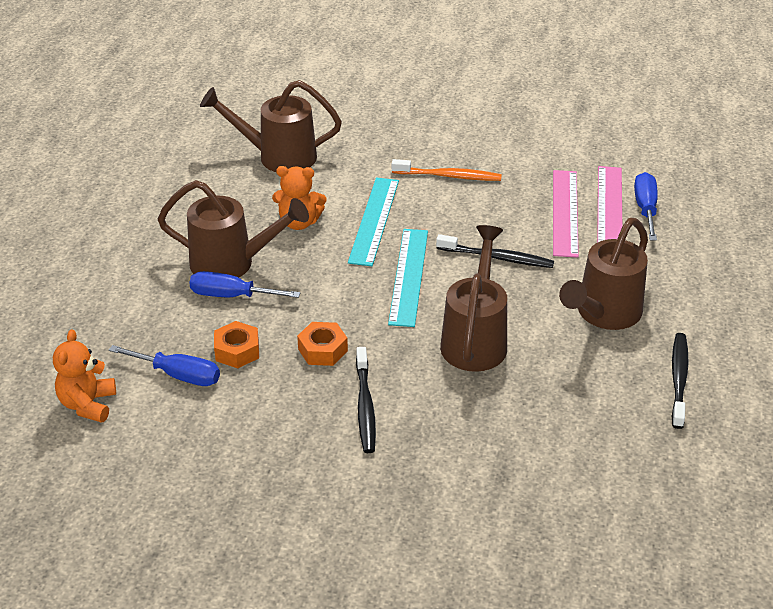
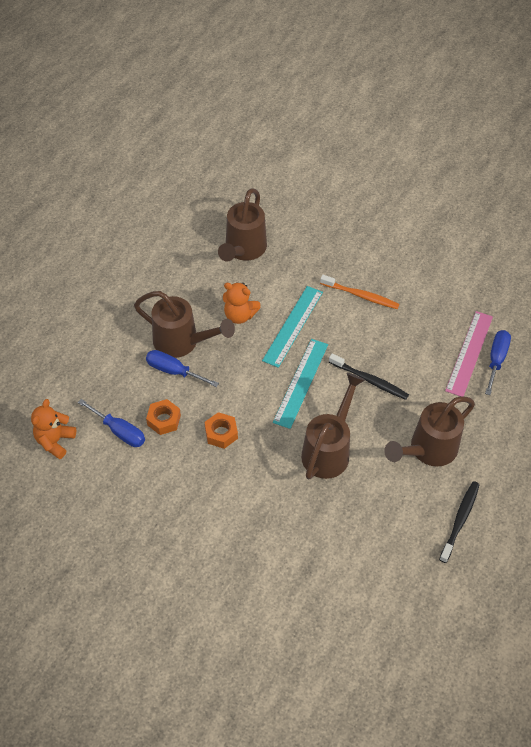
camera: 15 degrees right, 15 degrees up
(278, 157) = (243, 250): brown watering can -> brown watering can turned 90 degrees counterclockwise
(365, 406) = (235, 488): black toothbrush -> none
(564, 212) = (434, 349): pink ruler -> none

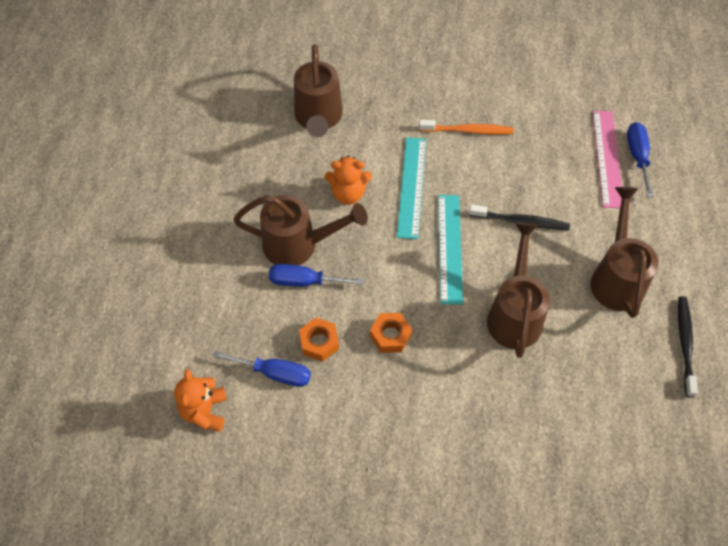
camera: 20 degrees left, 5 degrees up
(428, 450) = (616, 278): brown watering can -> brown watering can turned 150 degrees clockwise

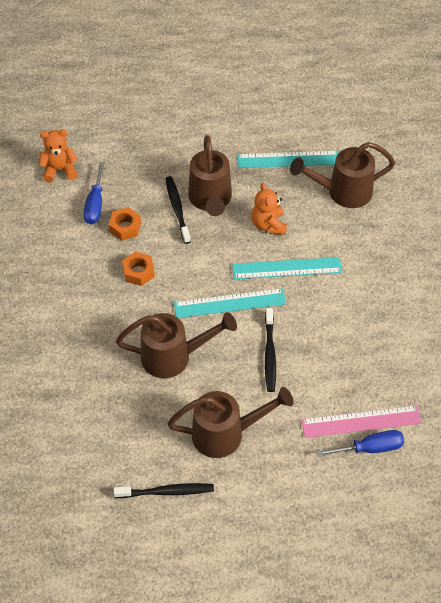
camera: 80 degrees right, 5 degrees down
(259, 159) = (288, 160): none -> turquoise ruler
(304, 281) = (177, 209): blue screwdriver -> black toothbrush
(467, 130) = (361, 303): orange toothbrush -> none

